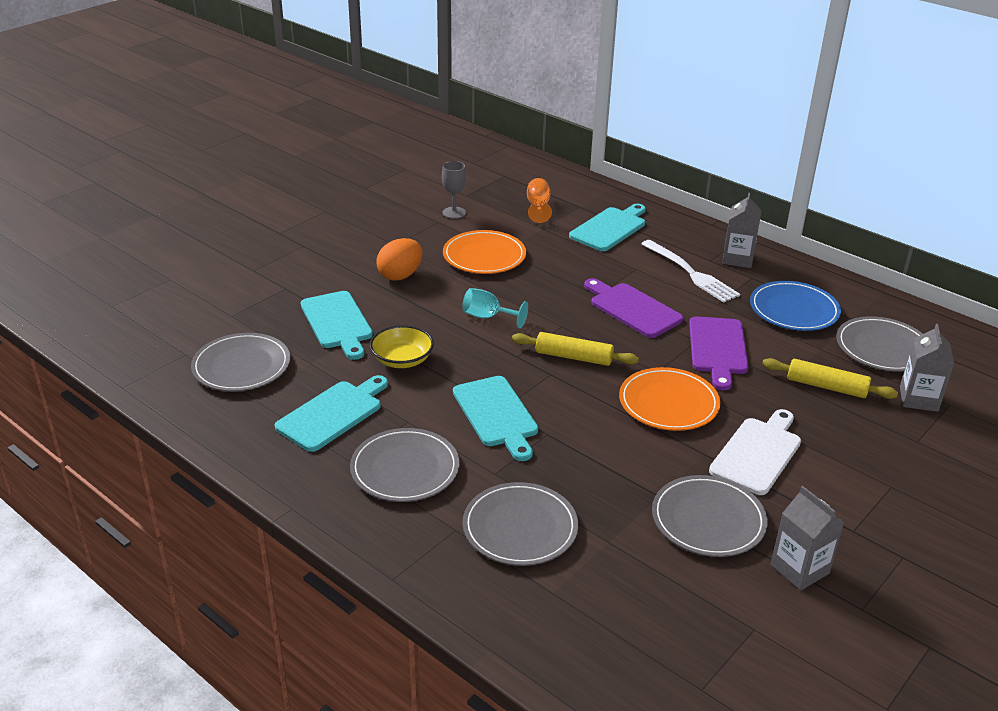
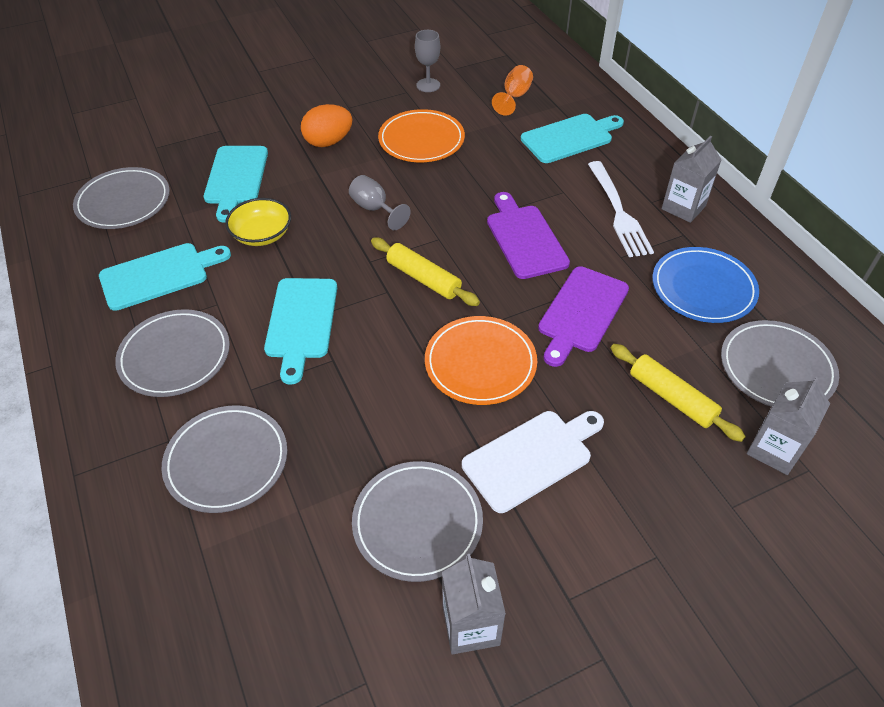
camera: 25 degrees right, 15 degrees up
(488, 317) = (374, 209): turquoise goblet -> grey goblet

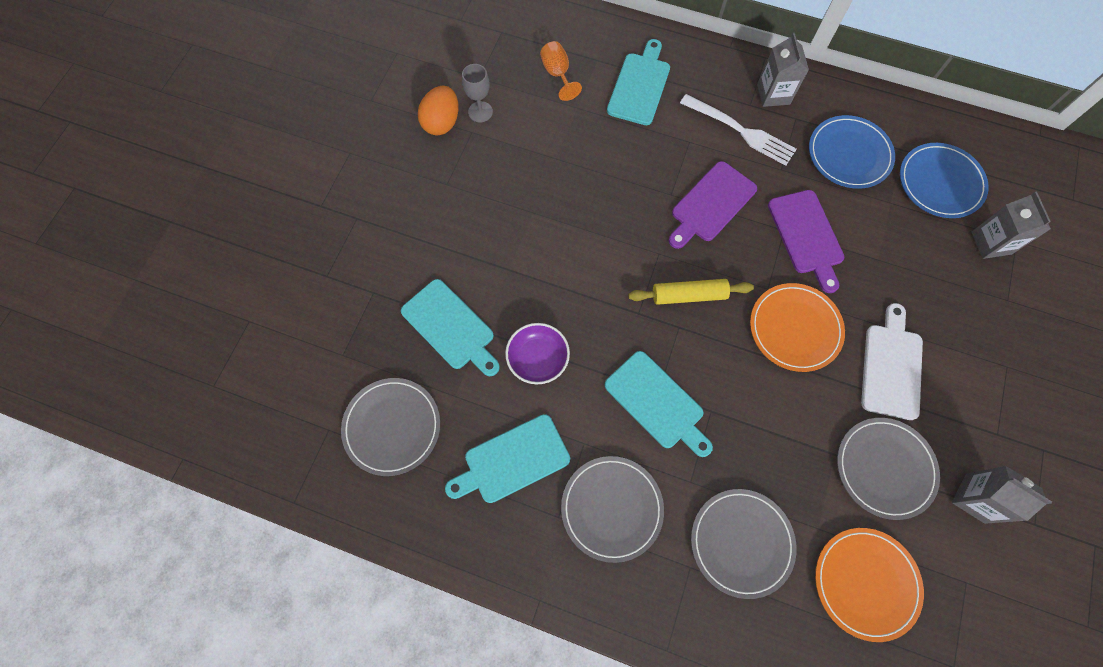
camera: 45 degrees left, 20 degrees up
(159, 275) = (512, 460): turquoise cutting board -> turquoise cutting board turned 135 degrees counterclockwise
(262, 234) = (538, 358): yellow bowl -> purple bowl
(328, 142) = (475, 232): orange egg -> orange egg (442, 123)
(374, 209) = (587, 265): grey goblet -> none
(421, 140) = (541, 172): orange plate -> orange plate (865, 583)
(525, 238) = (711, 204): purple cutting board -> purple cutting board turned 75 degrees counterclockwise
(671, 398) = (914, 255): yellow rolling pin -> none
(776, 368) = (940, 182): grey plate -> blue plate

